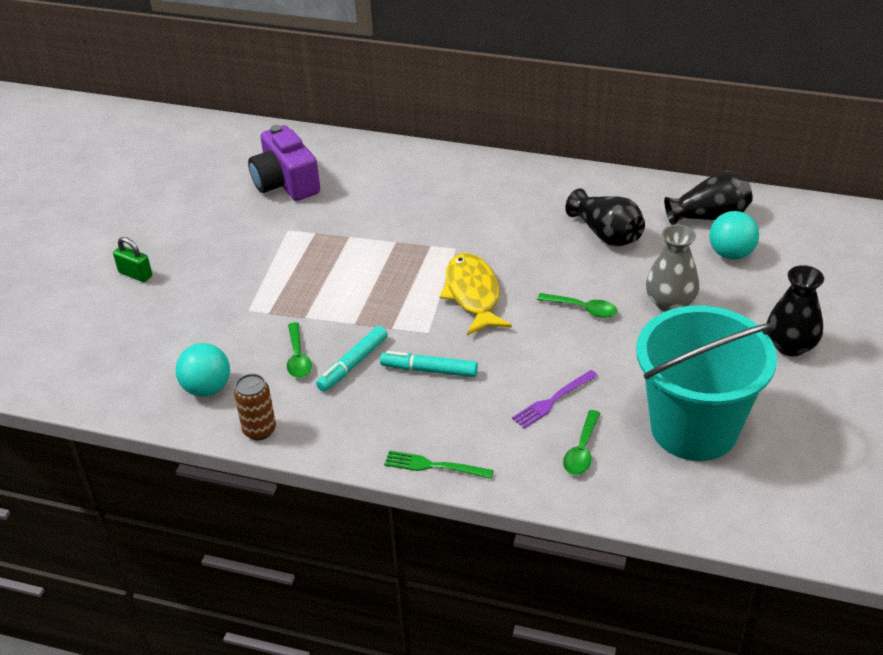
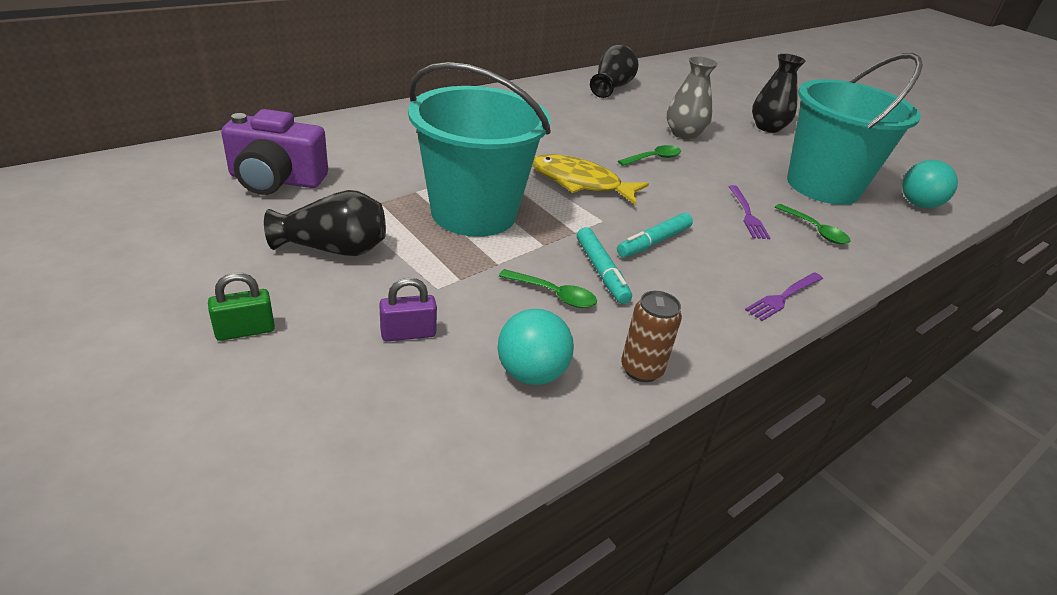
camera: 60 degrees left, 5 degrees down
(193, 325) = (408, 334): none -> purple padlock
(355, 274) = (473, 213): none -> turquoise bucket
(433, 466) = (783, 297): green fork -> purple fork
(606, 234) = (581, 115): black vase -> black vase (334, 249)
(731, 254) = (657, 99): turquoise ball -> turquoise ball (918, 204)

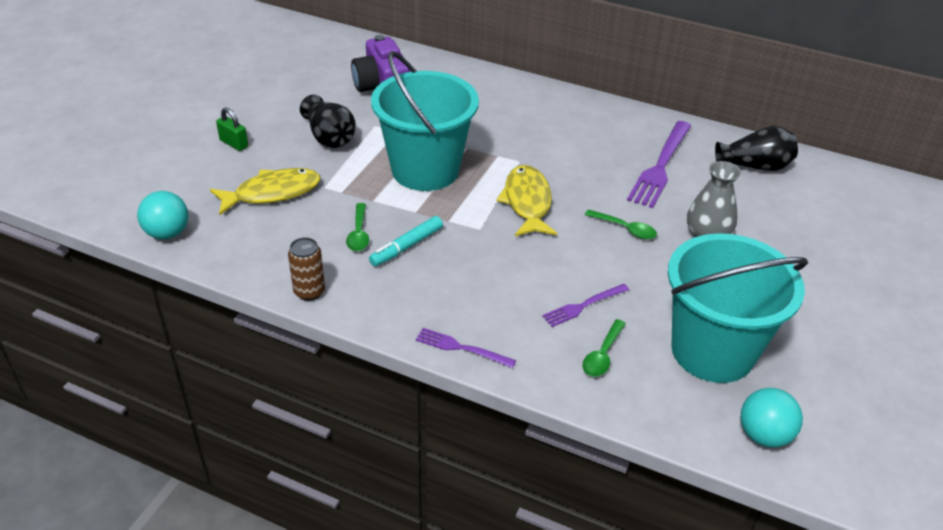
camera: 65 degrees right, 5 degrees up
(408, 334) = (272, 193): purple padlock -> yellow fish
(531, 373) = (271, 248): turquoise ball -> turquoise ball (167, 233)
(581, 114) = (660, 167): none -> purple fork
(653, 242) = (474, 262): turquoise marker -> none
(767, 127) = (815, 289): black vase -> none

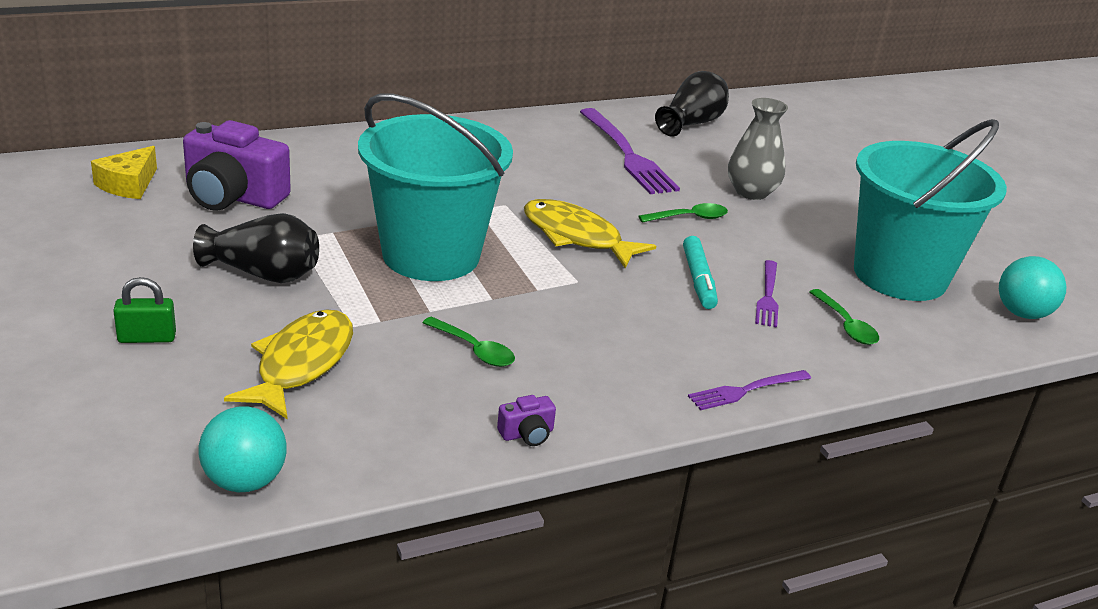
camera: 50 degrees left, 10 degrees down
(309, 292) = (527, 434): brown can -> purple camera
(345, 58) = (129, 184): none -> yellow cheese
(406, 246) = (542, 334): turquoise marker -> turquoise marker (698, 280)

